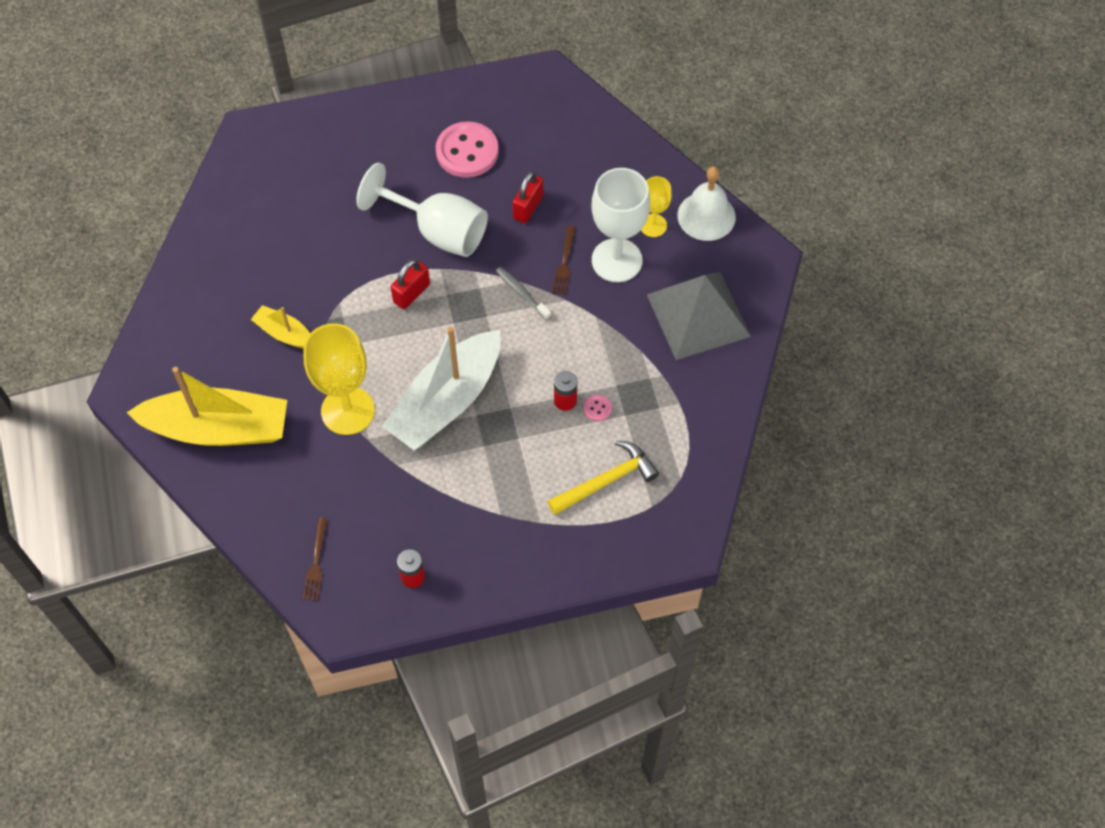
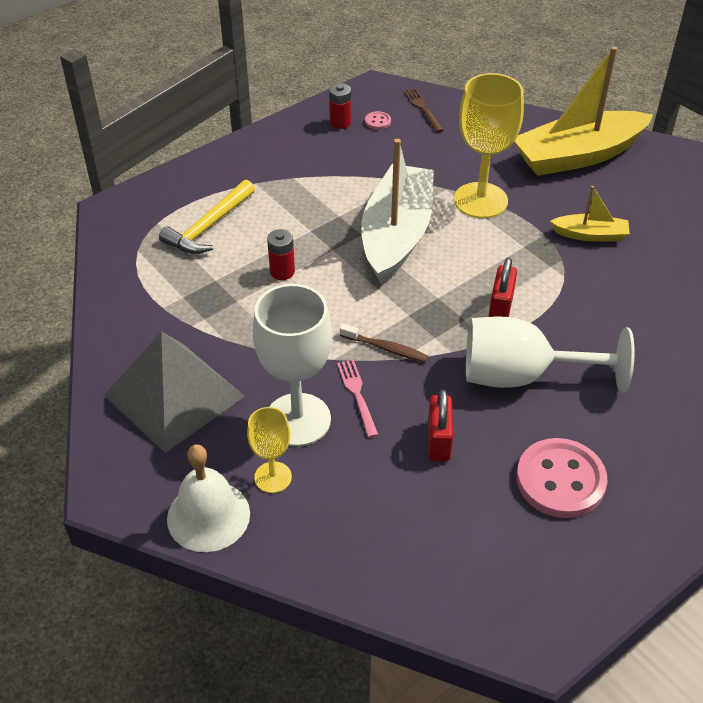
camera: 155 degrees right, 15 degrees down
(522, 293) = (386, 348): grey toothbrush -> brown toothbrush
(564, 263) = (357, 395): brown fork -> pink fork
(597, 408) = (246, 276): pink button -> pink button (377, 121)

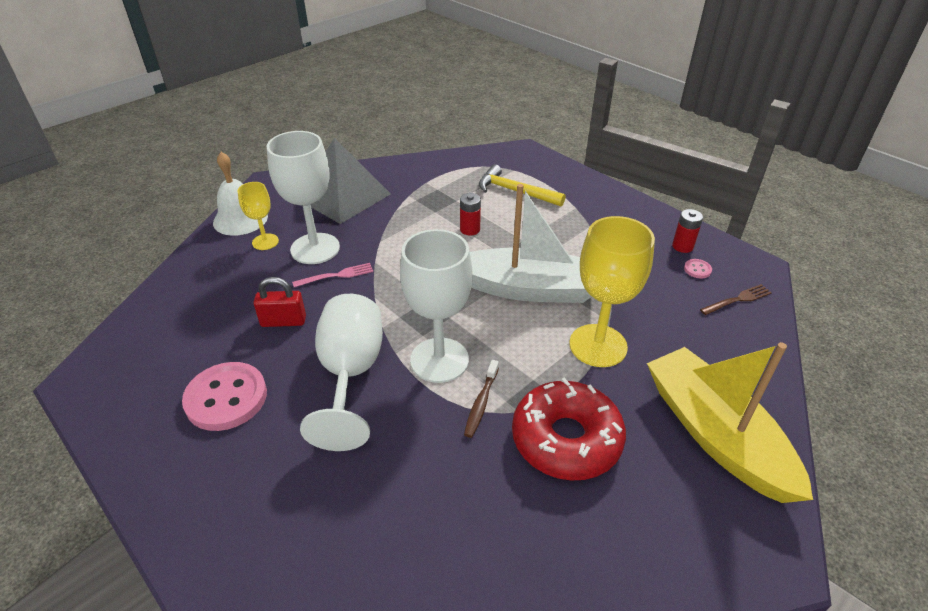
camera: 85 degrees right, 5 degrees down
(386, 348) = (386, 288): brown toothbrush -> brown toothbrush (481, 403)
(500, 308) = (439, 360): red padlock -> white goblet
(590, 235) = (566, 439): yellow boat -> red donut

